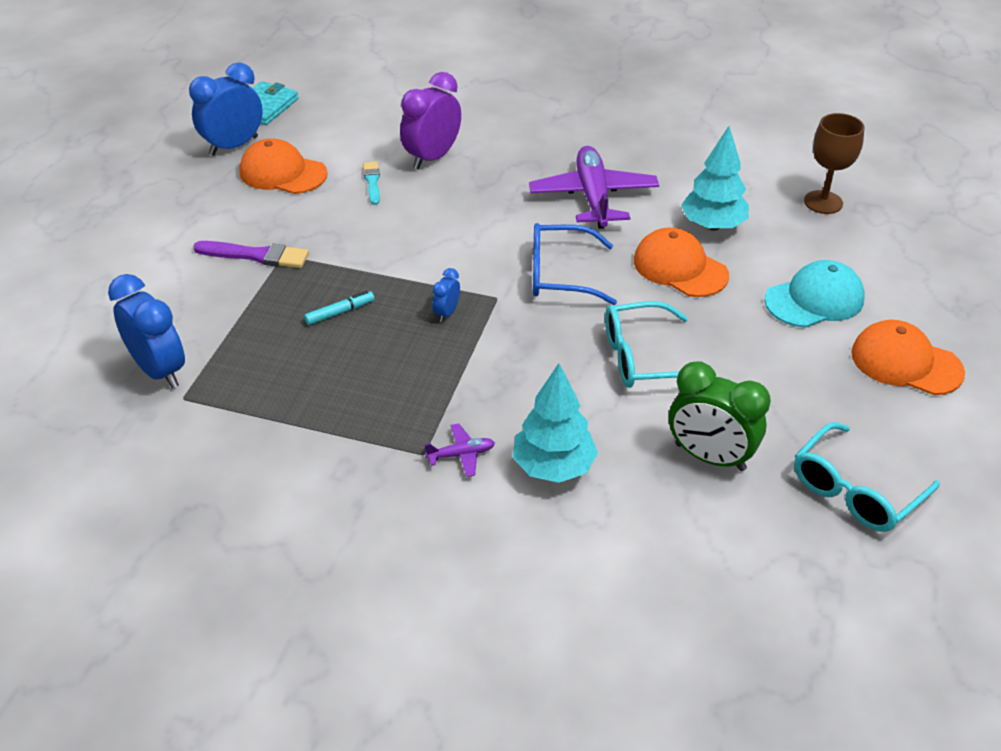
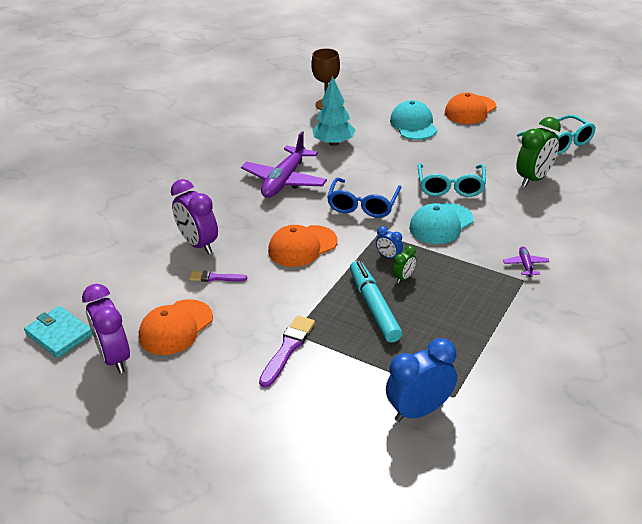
camera: 75 degrees left, 5 degrees down
(233, 146) = (114, 357): blue clock -> purple clock
(340, 312) = (374, 306): turquoise marker -> turquoise marker, size x2.01
(372, 182) = (215, 278): turquoise brush -> purple brush
(404, 332) = (404, 277): none -> green clock
(539, 356) = (441, 224): none -> turquoise cap
(553, 467) = (538, 231): turquoise tree -> none
(593, 197) = (284, 180): purple plane -> purple plane turned 75 degrees counterclockwise
(680, 268) = (371, 161): orange cap -> orange cap (302, 246)

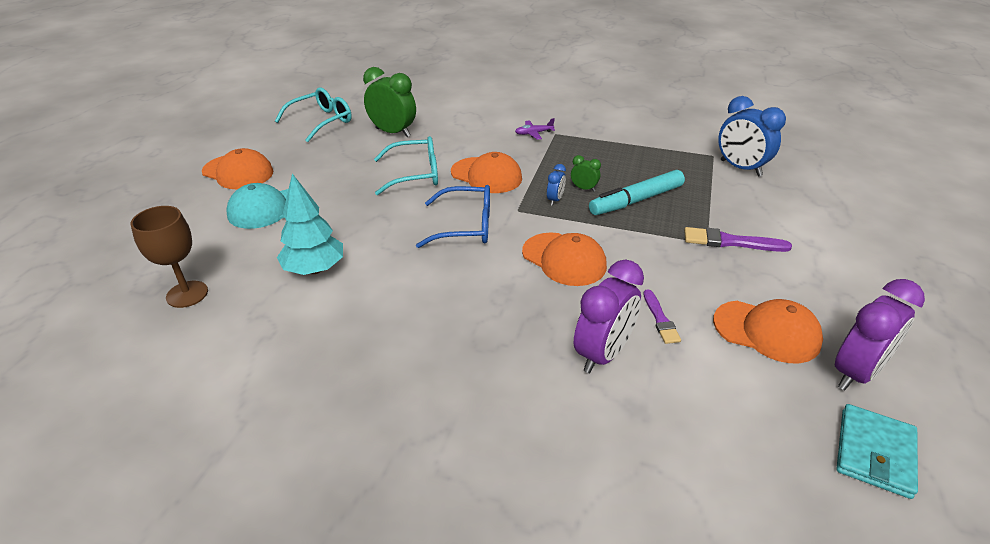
camera: 105 degrees left, 0 degrees up
(284, 180) = (421, 300): purple plane -> none
(441, 224) = (486, 175): turquoise cap -> orange cap

